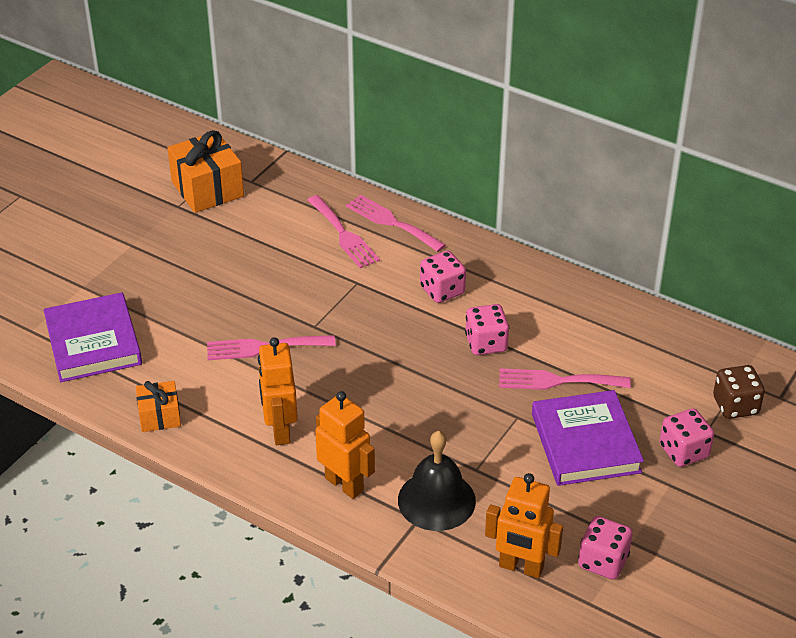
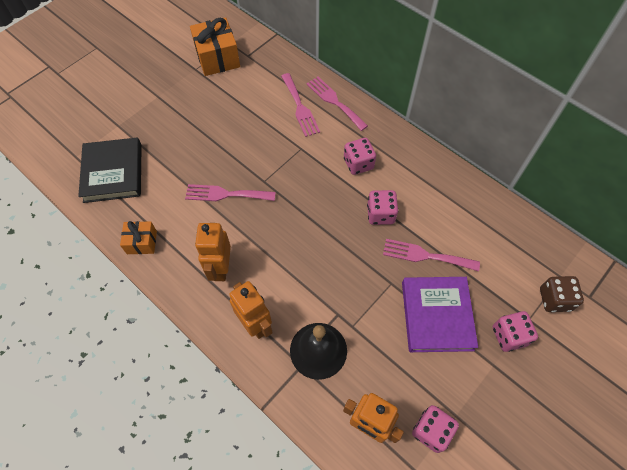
camera: 10 degrees right, 20 degrees up
(93, 342) = (113, 173): purple book -> black book

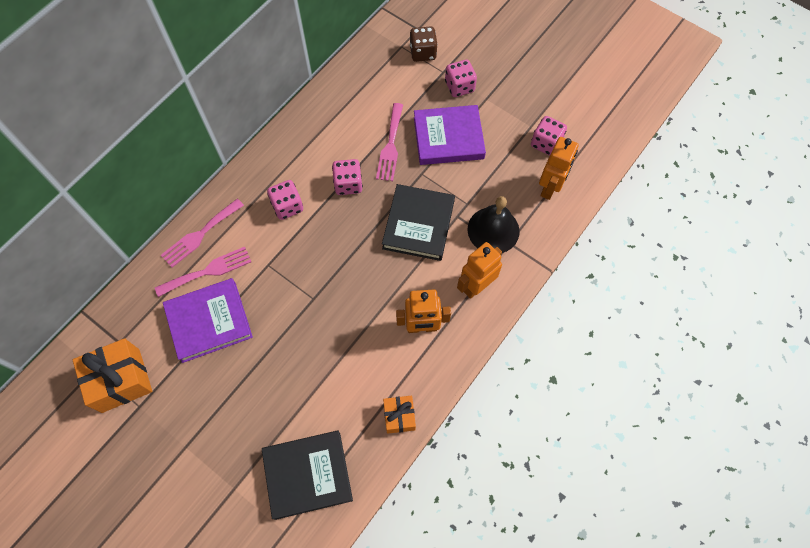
camera: 95 degrees left, 5 degrees up
(226, 194) = (332, 336): pink fork -> none
(255, 109) = (209, 322): none -> purple book
(331, 275) = (418, 224): none -> black book

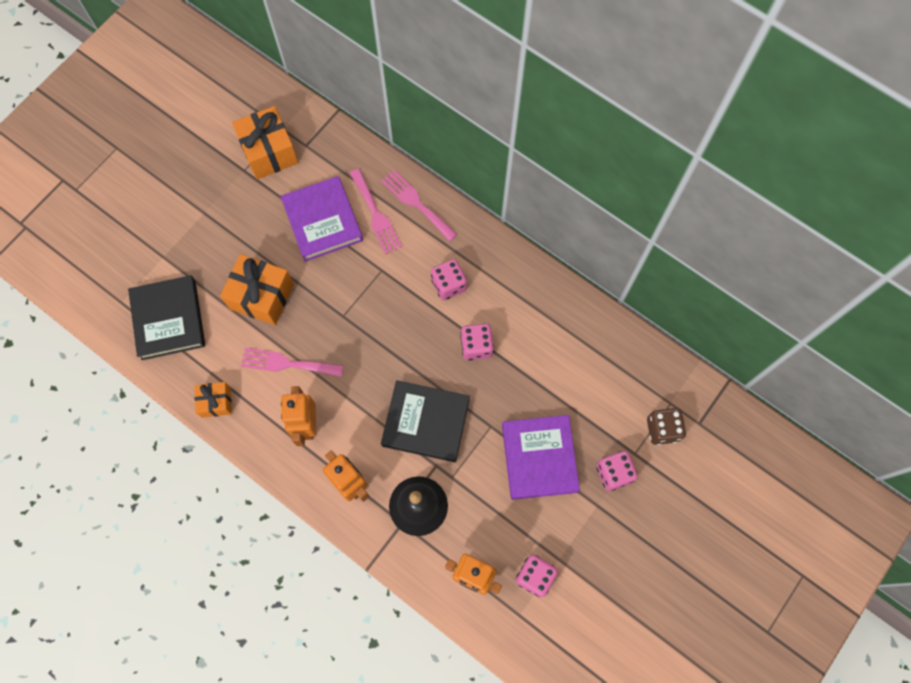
camera: 90 degrees right, 5 degrees up
(287, 378) = (261, 296): none -> orange gift
(390, 146) = (527, 391): pink fork -> pink fork (287, 363)

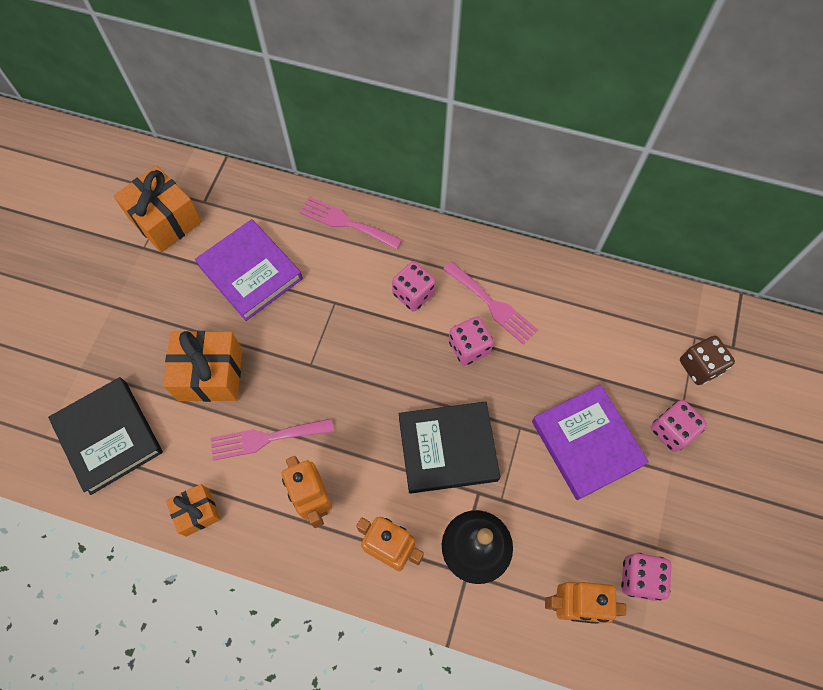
camera: 20 degrees left, 5 degrees down
(376, 215) = (307, 248): pink fork -> pink fork (492, 305)

